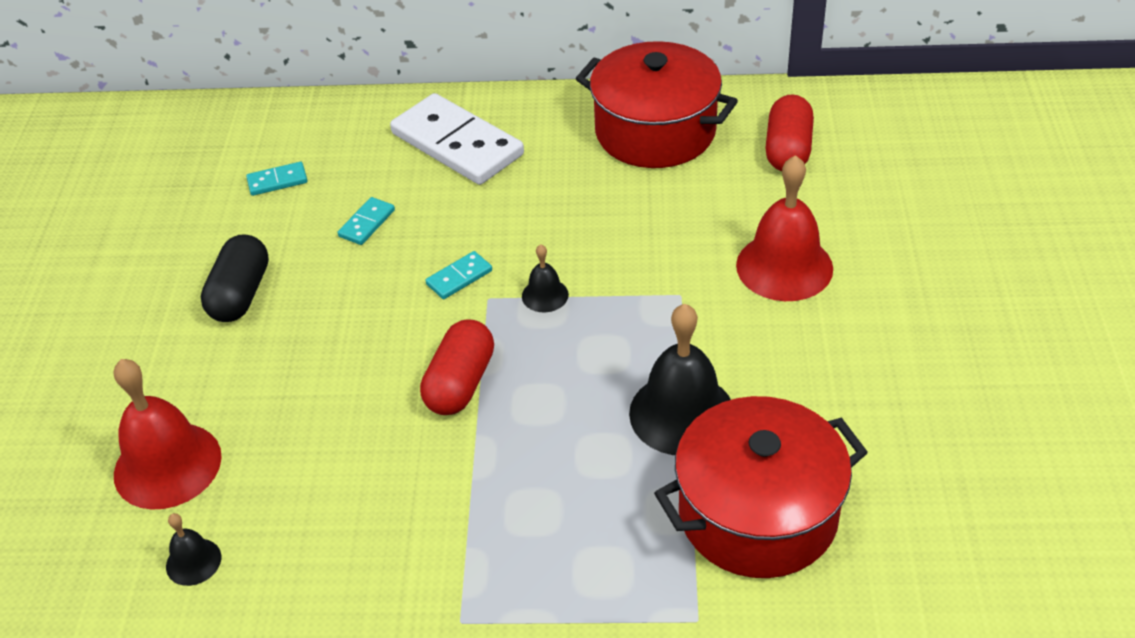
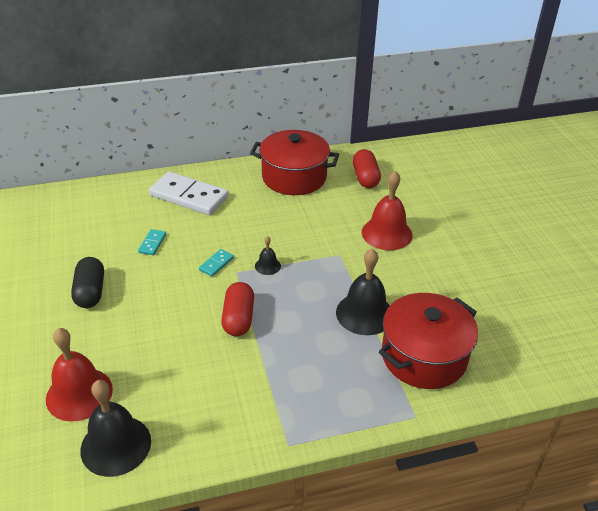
camera: 20 degrees left, 5 degrees down
(193, 561) = (116, 445): black bell -> black bell, size x2.06
(277, 181) = (90, 228): turquoise domino -> none

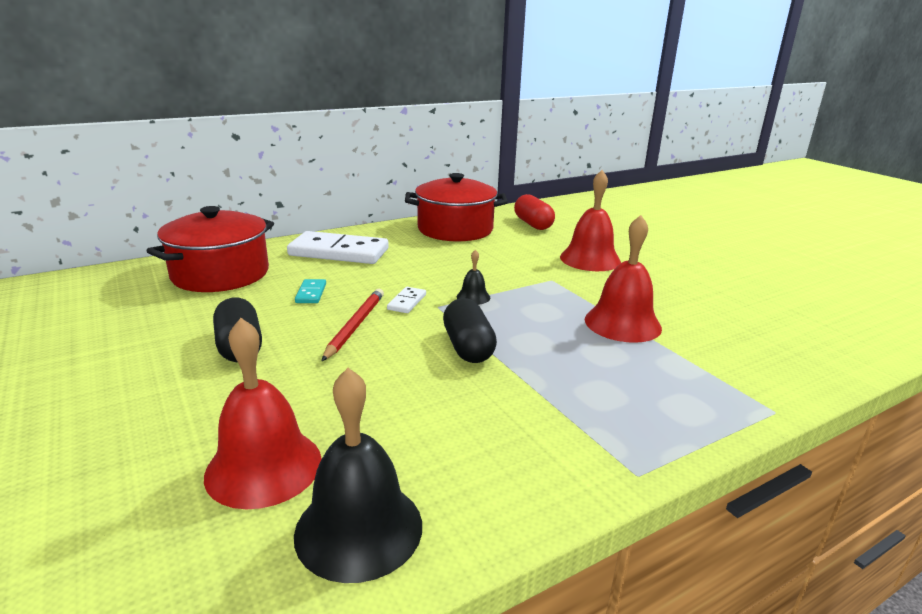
camera: 15 degrees left, 15 degrees down
(171, 283) = (355, 326): none -> red pencil
(216, 264) = (407, 302): turquoise domino -> white domino
(238, 318) = (468, 347): red capsule -> black capsule
(364, 313) = (622, 323): black bell -> red bell
(424, 356) = (726, 352): red pot -> red pot (220, 274)

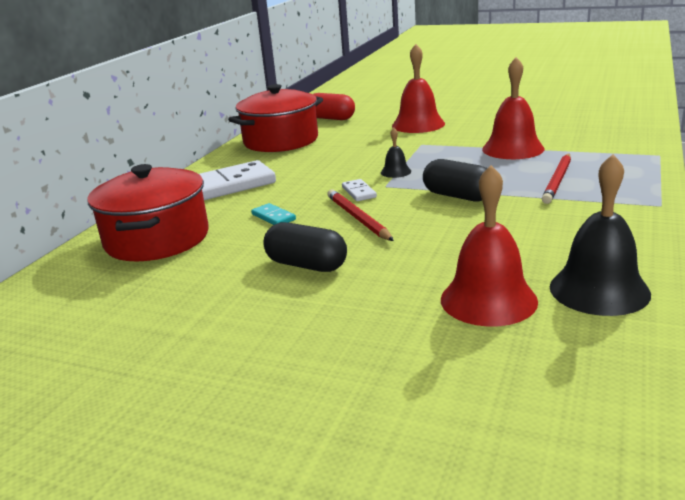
camera: 35 degrees left, 0 degrees up
(590, 381) = (557, 180): none -> red pencil

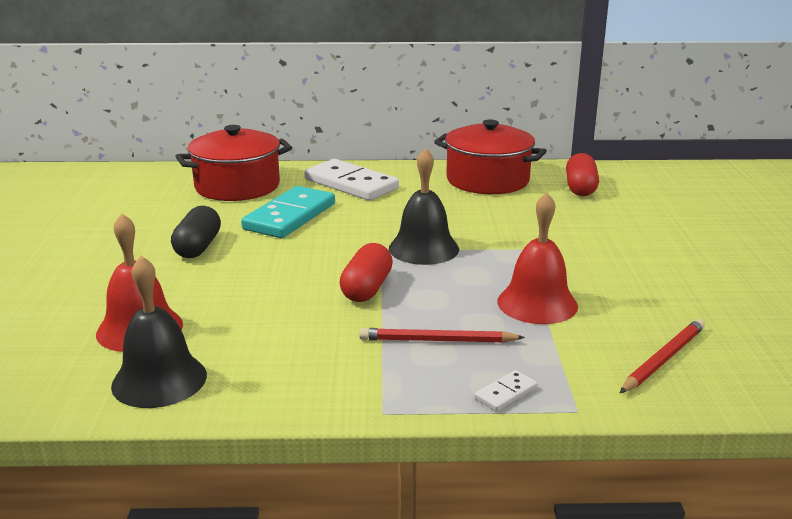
camera: 65 degrees right, 0 degrees up
(273, 217) = (290, 216): turquoise domino -> turquoise domino, size x2.31
(358, 192) = (359, 240): white domino -> white domino (505, 393)
(358, 218) = (296, 250): red pencil -> red pencil (663, 359)
(395, 172) = (423, 248): black bell -> black bell, size x2.06
(418, 124) = (593, 237): red bell -> none
(458, 196) = (366, 289): black capsule -> red capsule

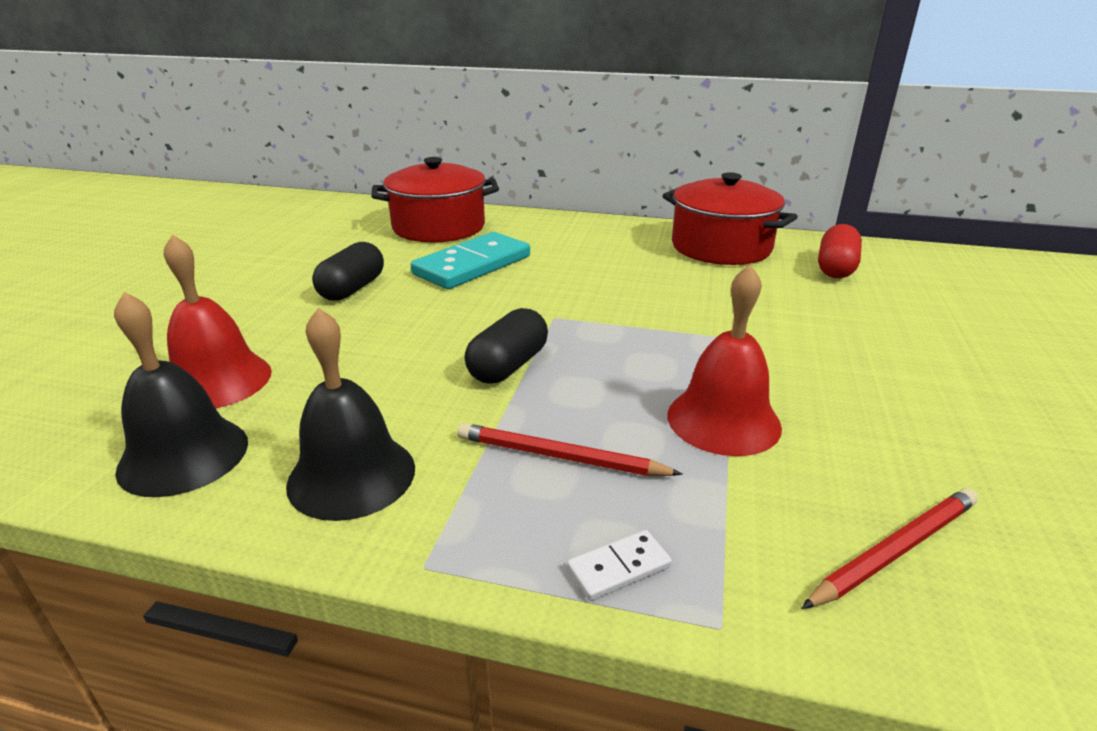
camera: 15 degrees right, 5 degrees up
(351, 184) = (561, 236): white domino -> none
(366, 289) = (508, 366): red capsule -> black capsule
(423, 248) = (605, 322): black bell -> black bell (351, 475)

